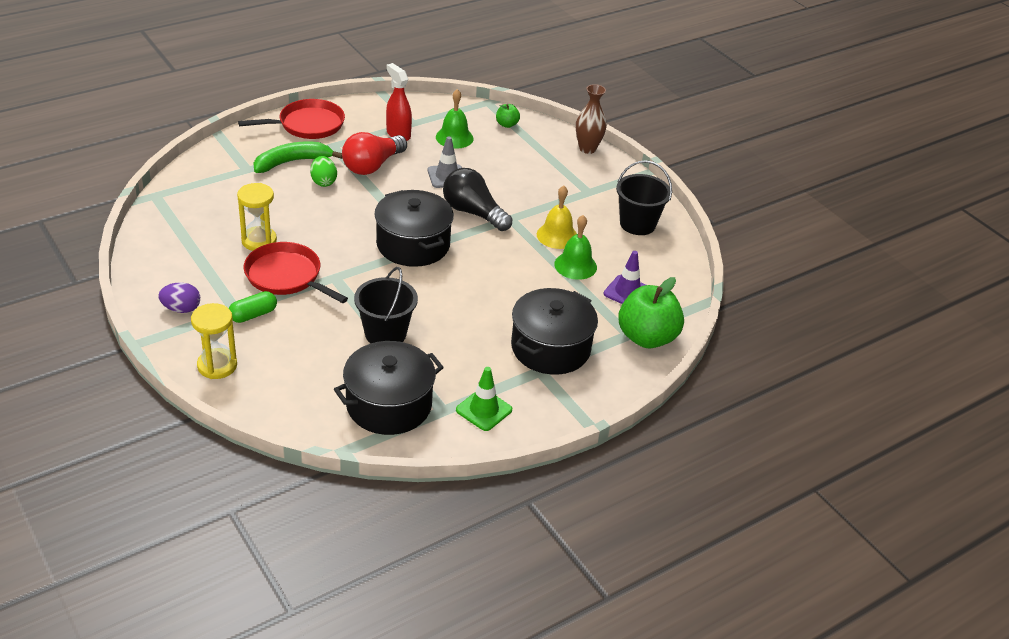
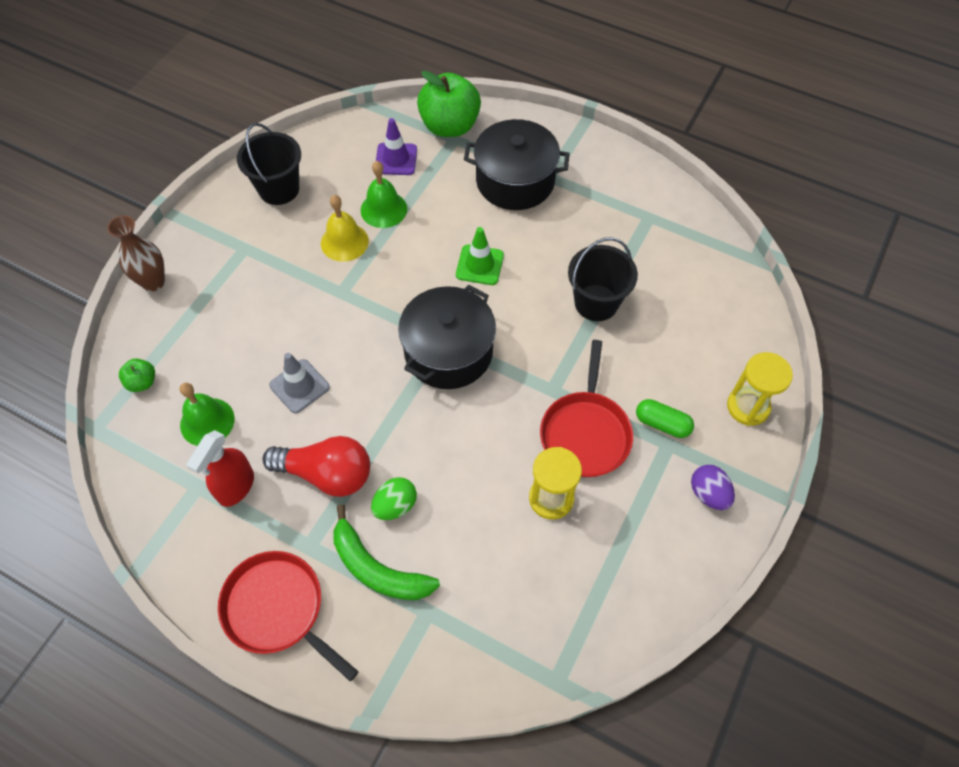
camera: 115 degrees left, 20 degrees up
(389, 405) = (676, 254): black pot -> none
(473, 213) = (354, 328): black light bulb -> none
(484, 410) = (625, 191): green traffic cone -> green traffic cone (479, 265)

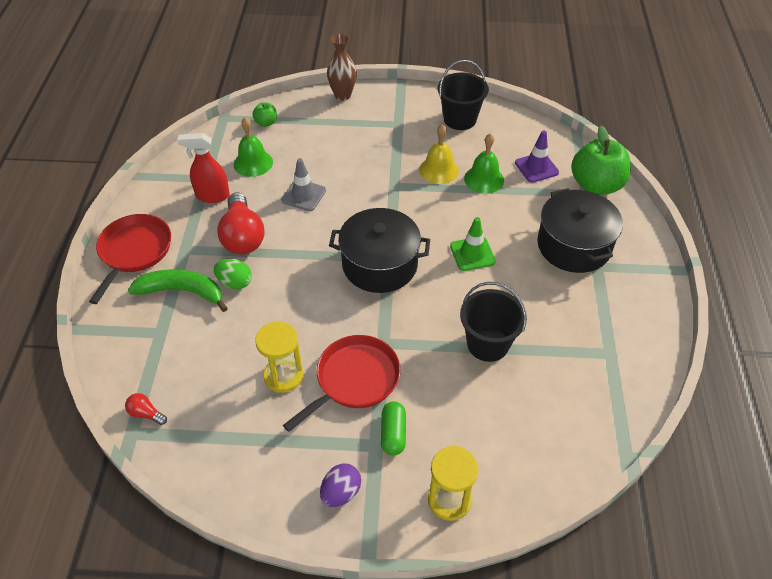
camera: 65 degrees right, 10 degrees down
(377, 568) = (182, 291): green banana -> green banana turned 90 degrees clockwise
(538, 658) = (146, 414): none -> red light bulb
(585, 433) = (354, 379): red pan -> red pan turned 150 degrees clockwise

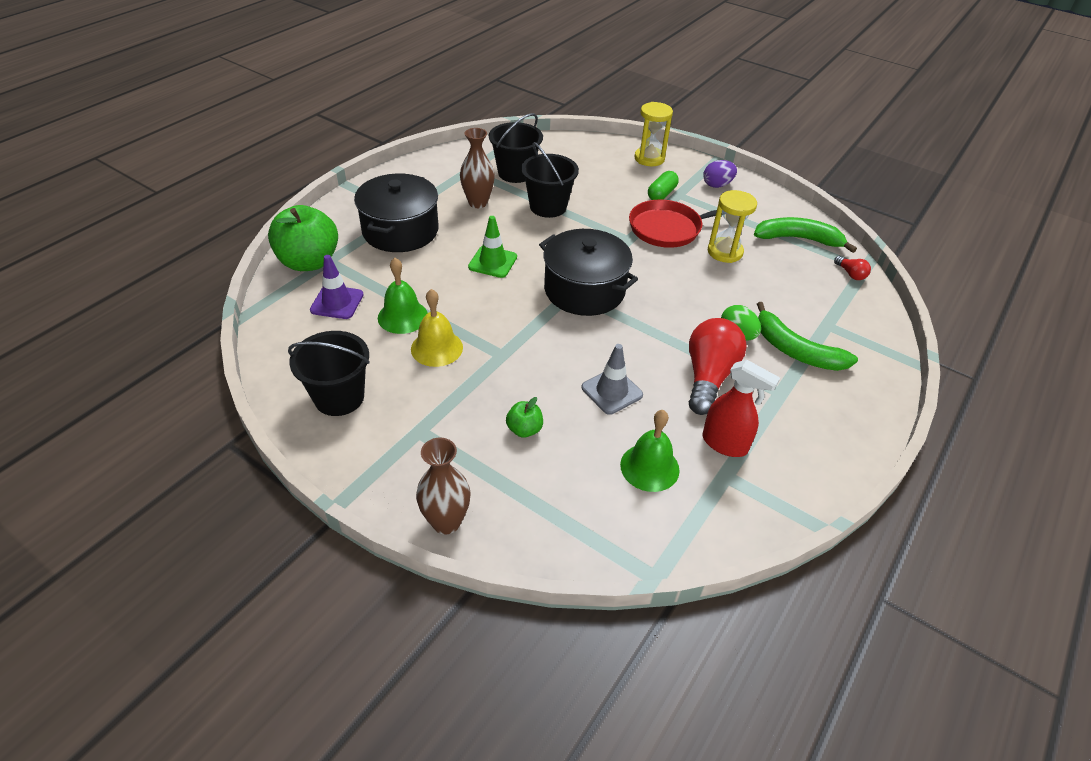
camera: 150 degrees left, 5 degrees down
(134, 251) = (843, 416): red pan -> none
(213, 441) = (798, 239): none -> green banana
(266, 123) = (594, 529): green apple -> green apple (524, 429)
(552, 312) = (478, 203): none -> brown vase
(563, 376) = (515, 173): none -> black bucket

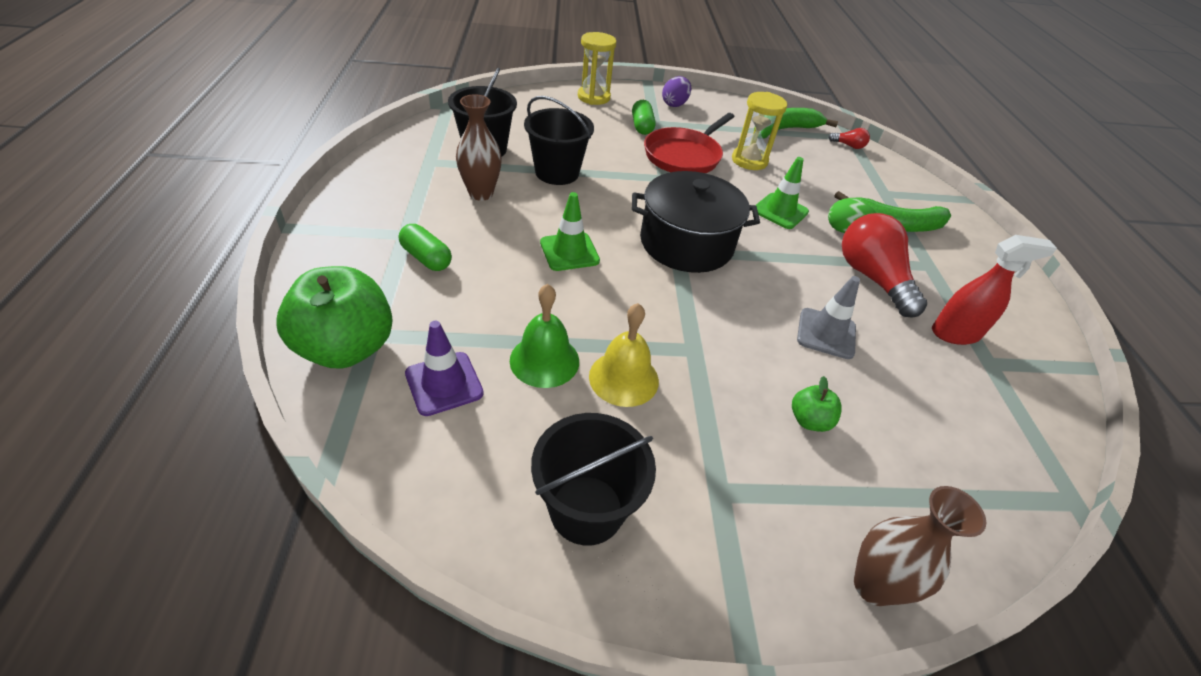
camera: 40 degrees left, 0 degrees up
(400, 231) = (426, 258): black pot -> green capsule
(649, 467) = (940, 391): green bell -> none
(696, 299) = (780, 211): none -> green traffic cone

